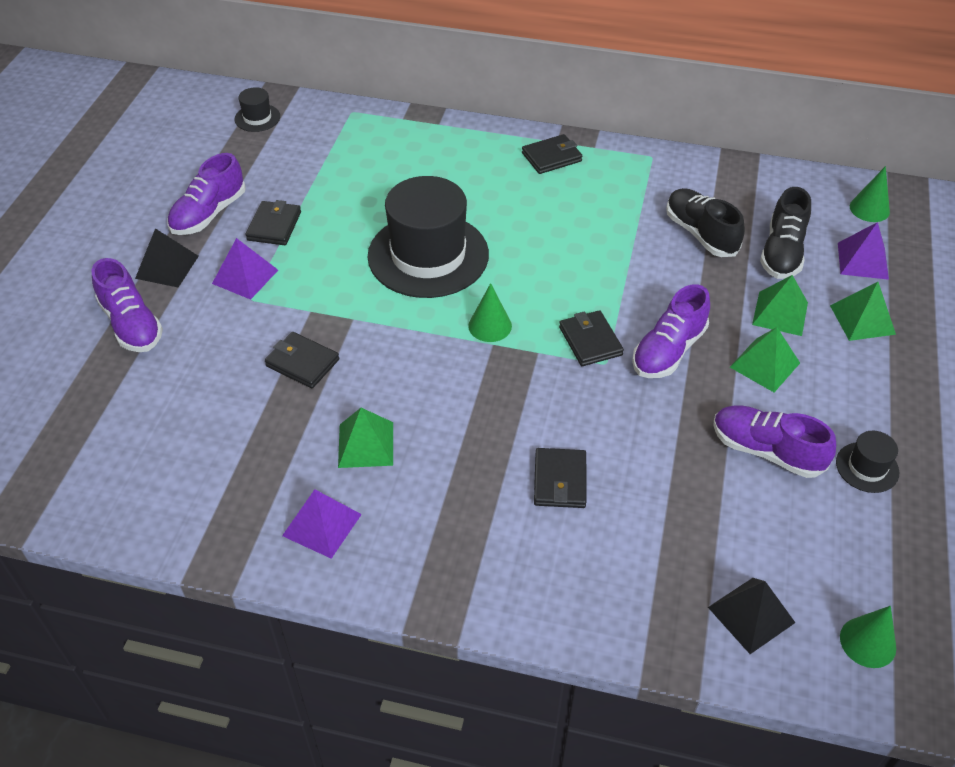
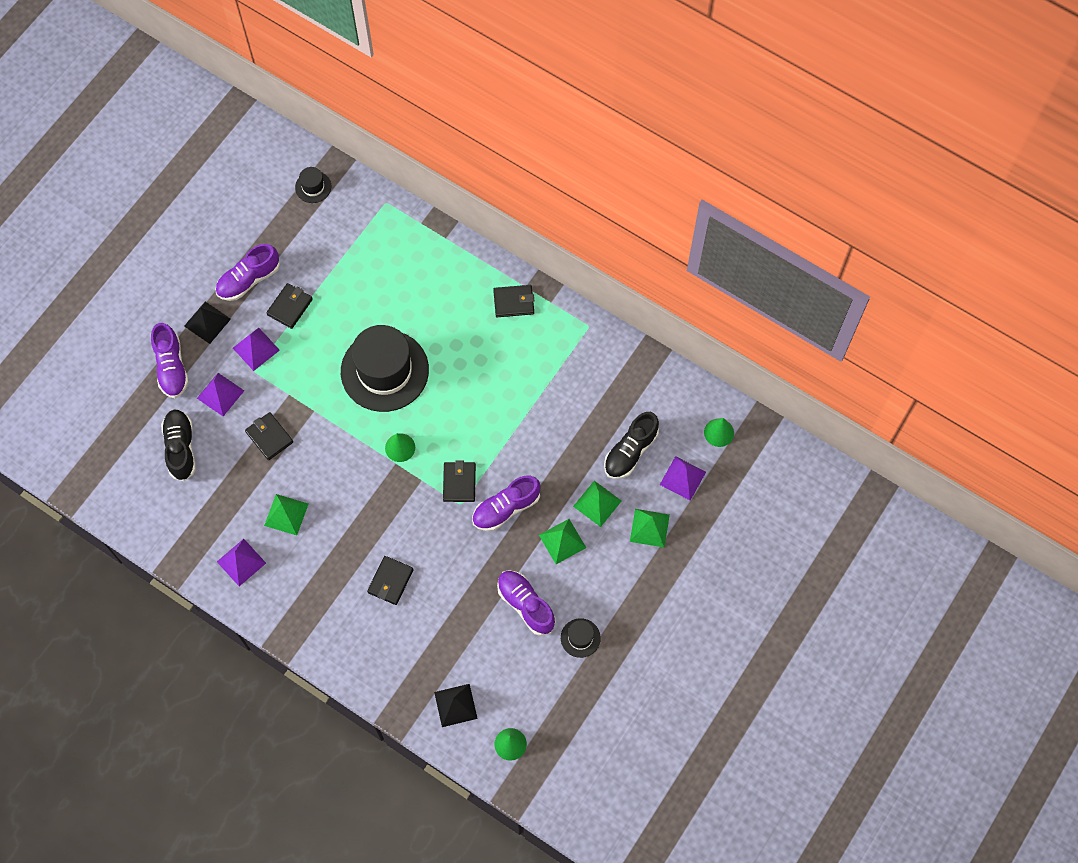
camera: 20 degrees right, 20 degrees up
(213, 335) = (220, 394): none -> purple pyramid
(700, 234) = (583, 414): black shoe -> black shoe (181, 448)

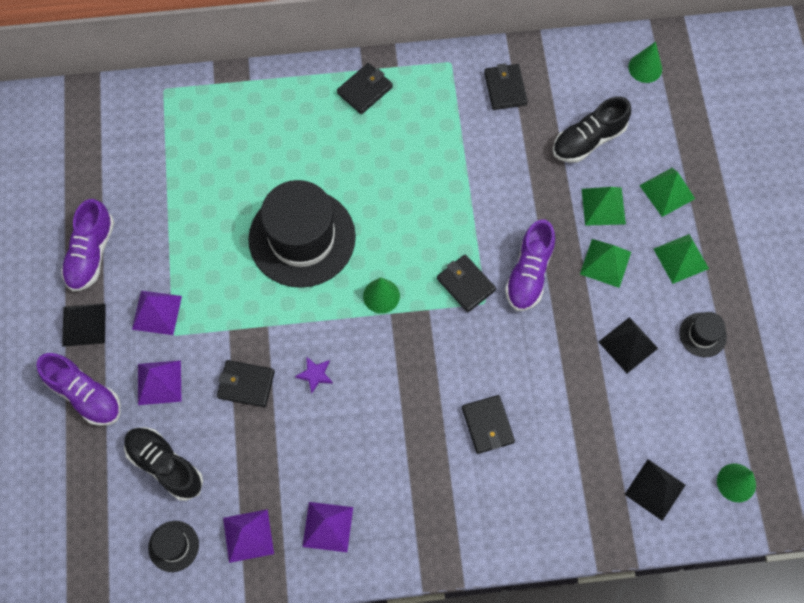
camera: 40 degrees left, 0 degrees up
(286, 514) = (330, 444): green pyramid -> green pyramid (681, 258)
(290, 307) = (155, 248): black wallet -> black wallet (505, 88)
(313, 187) = (79, 124): black hat -> black hat (173, 546)
(315, 464) = (315, 375): none -> purple star
(525, 604) = (628, 345): purple shoe -> black pyramid
(630, 451) = (588, 140): black shoe -> black shoe turned 60 degrees clockwise
(682, 478) = (653, 128): purple pyramid -> purple pyramid (248, 535)

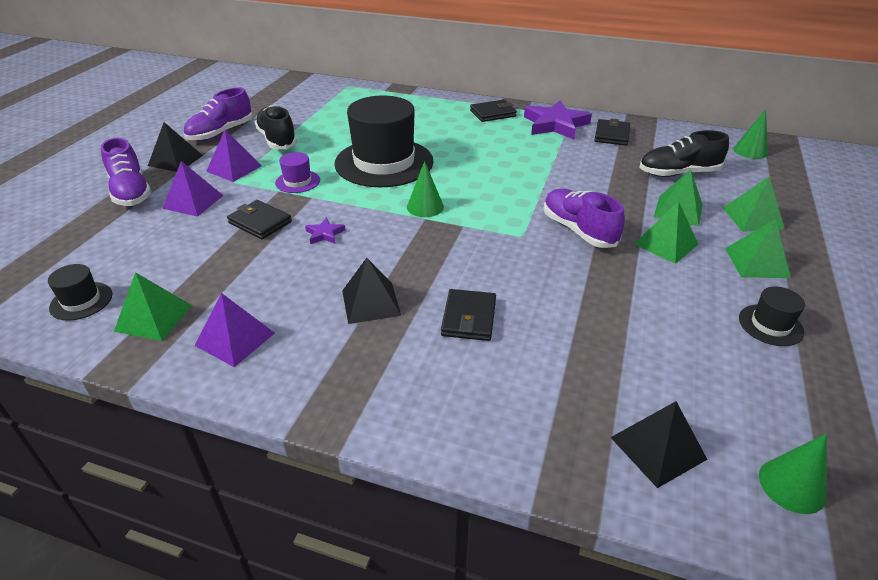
camera: 25 degrees right, 30 degrees down
(165, 465) = (140, 247): black shoe -> black shoe (277, 140)
(237, 307) = (297, 181): none -> purple hat
(248, 535) = (154, 318): purple pyramid -> green pyramid
(440, 89) = (555, 124): none -> purple star
(466, 284) = (510, 220): black wallet -> none
(529, 274) = (578, 230): purple shoe -> purple shoe turned 105 degrees clockwise
(628, 345) = (669, 306): black pyramid -> black pyramid (371, 302)

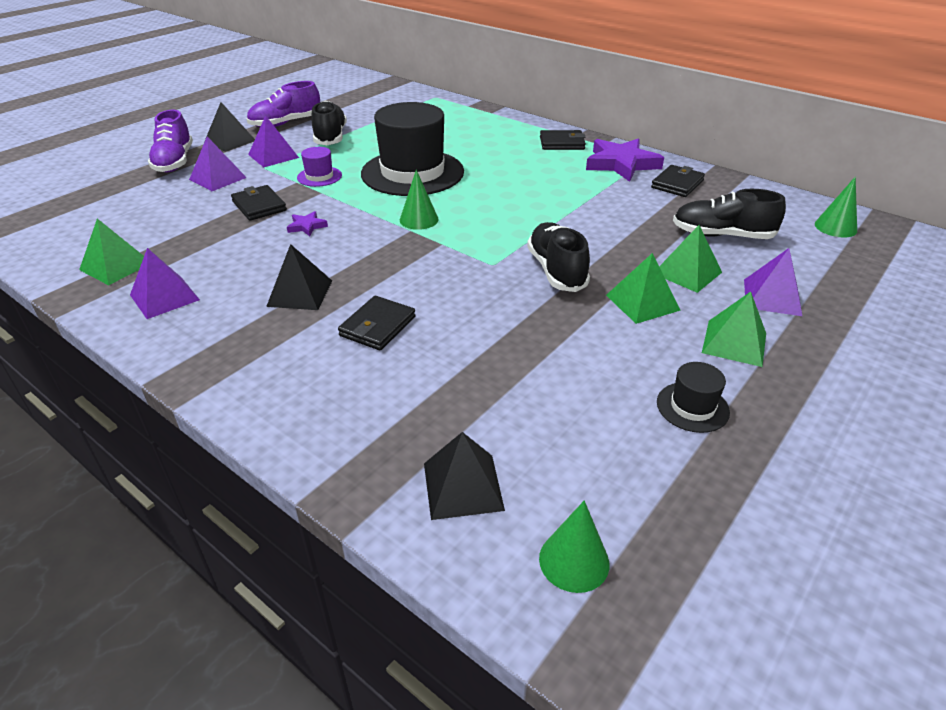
camera: 20 degrees right, 0 degrees up
(81, 301) = (73, 241): black hat -> none
(578, 230) = (556, 270): purple shoe -> black shoe
(753, 218) = (772, 297): green pyramid -> purple pyramid

